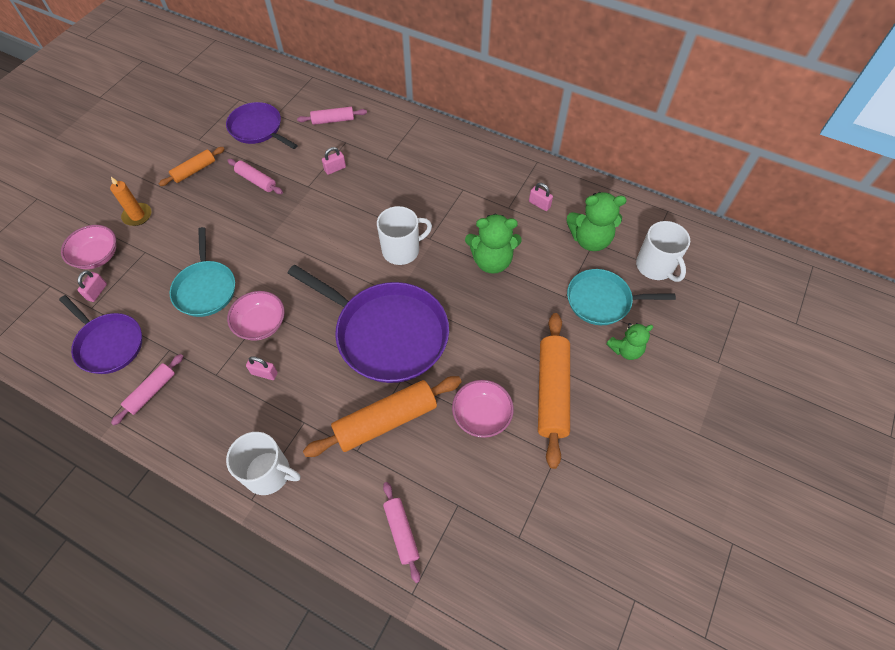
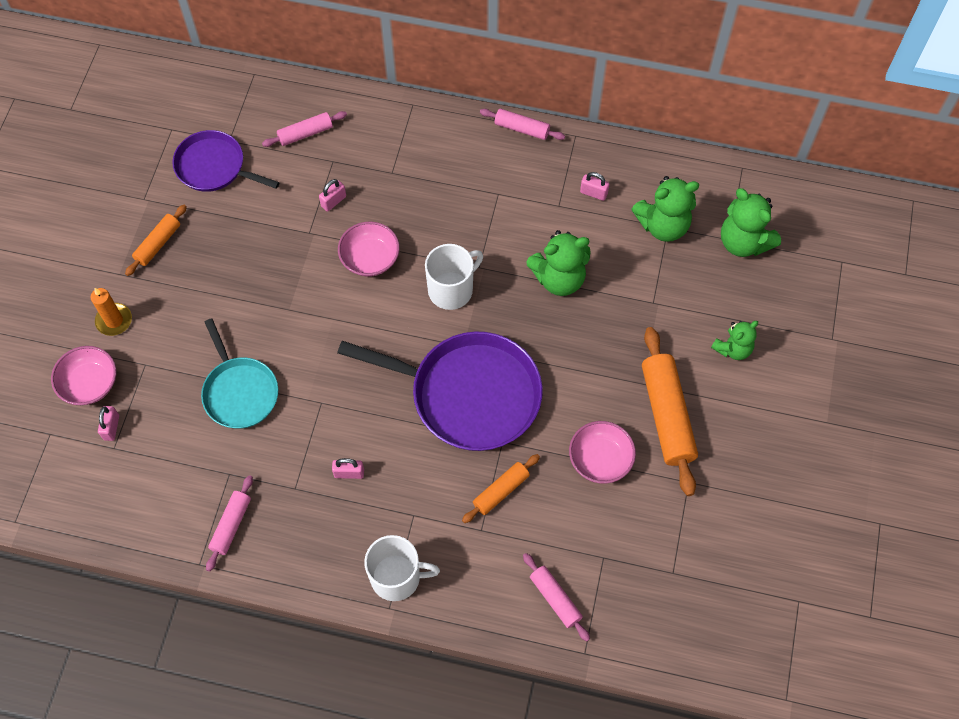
camera: 15 degrees left, 5 degrees up
(109, 344) = (156, 485): purple pan -> none
(256, 181) = (242, 240): pink rolling pin -> pink rolling pin (522, 129)
(261, 324) = (322, 418): pink bowl -> pink bowl (370, 258)
(386, 421) = (501, 491): orange rolling pin -> orange rolling pin, size x0.55
(602, 301) = (694, 298): turquoise pan -> none
(655, 266) = (743, 242): white mug -> green teddy bear

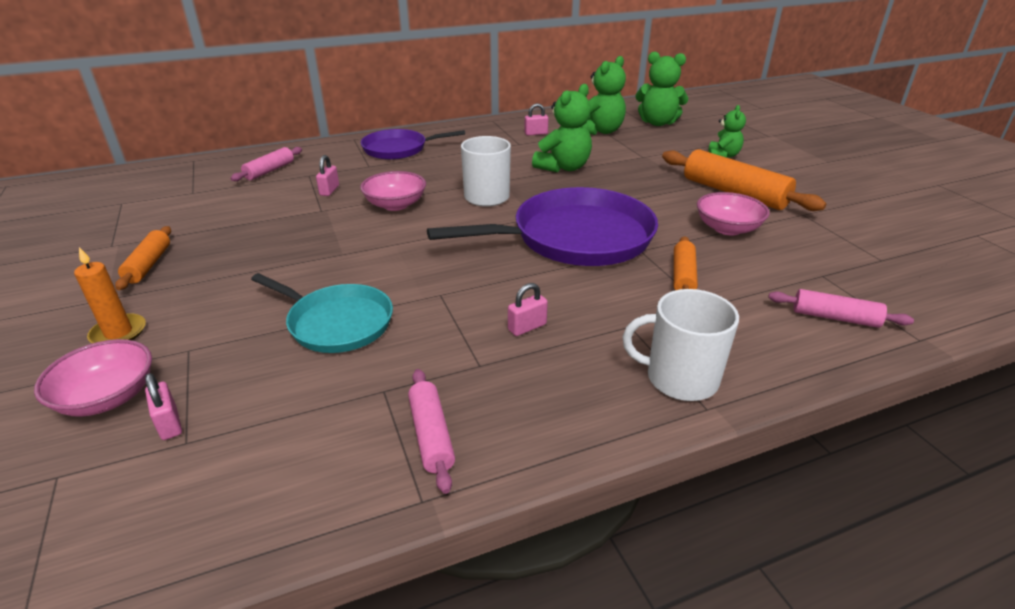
camera: 35 degrees left, 30 degrees down
(214, 167) = (186, 208): purple pan -> purple pan (398, 149)
(397, 577) = (679, 378): white mug -> white mug turned 135 degrees counterclockwise
(522, 129) = (451, 127): pink rolling pin -> none

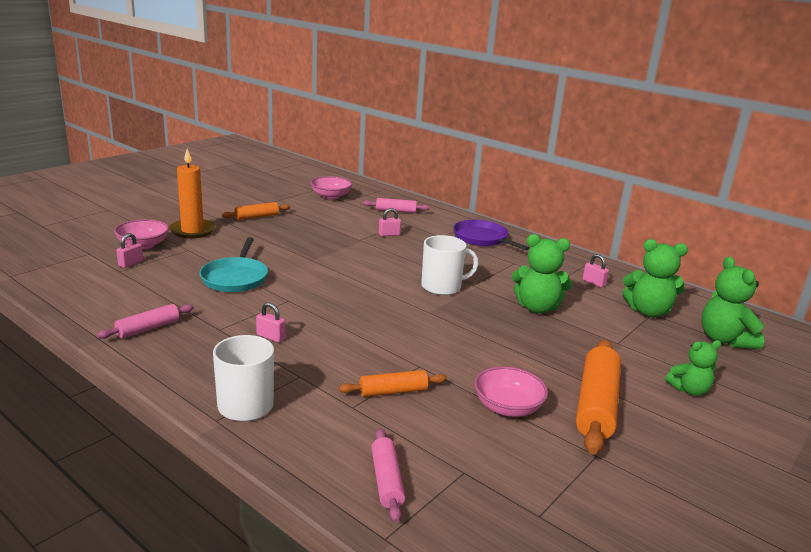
camera: 60 degrees right, 10 degrees down
(118, 333) = (192, 231): orange candle -> orange candle, size x1.55
(395, 205) = (392, 259): pink bowl -> pink bowl (331, 196)
(575, 237) = (412, 334): purple pan -> none

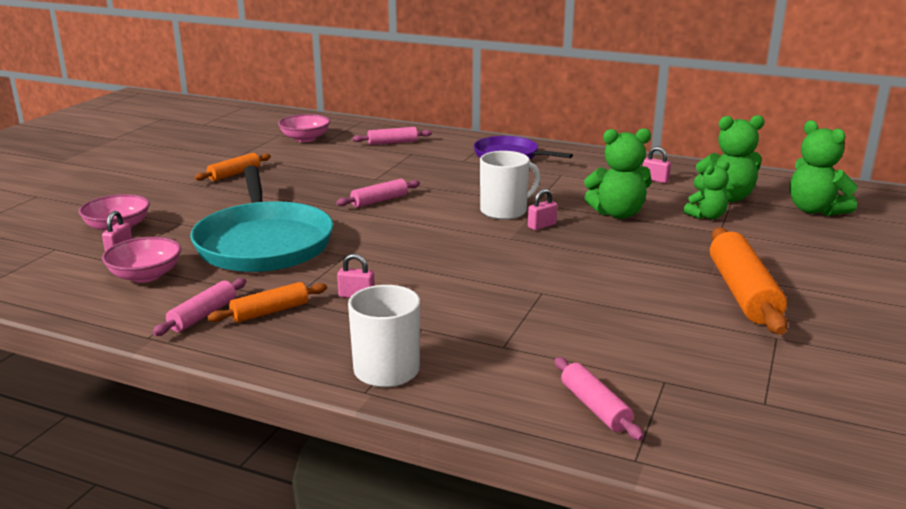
camera: 15 degrees left, 0 degrees up
(192, 231) = (167, 202): orange candle -> none
(235, 278) = (263, 243): turquoise pan -> turquoise pan, size x1.67
(348, 259) = (379, 201): none -> pink rolling pin
(389, 234) = (404, 168): pink padlock -> pink padlock (541, 226)
(393, 391) = (534, 322): orange rolling pin -> orange rolling pin (270, 312)
(507, 407) = (660, 313): pink bowl -> pink bowl (145, 275)
(689, 390) = (816, 261): green teddy bear -> green teddy bear (707, 216)

